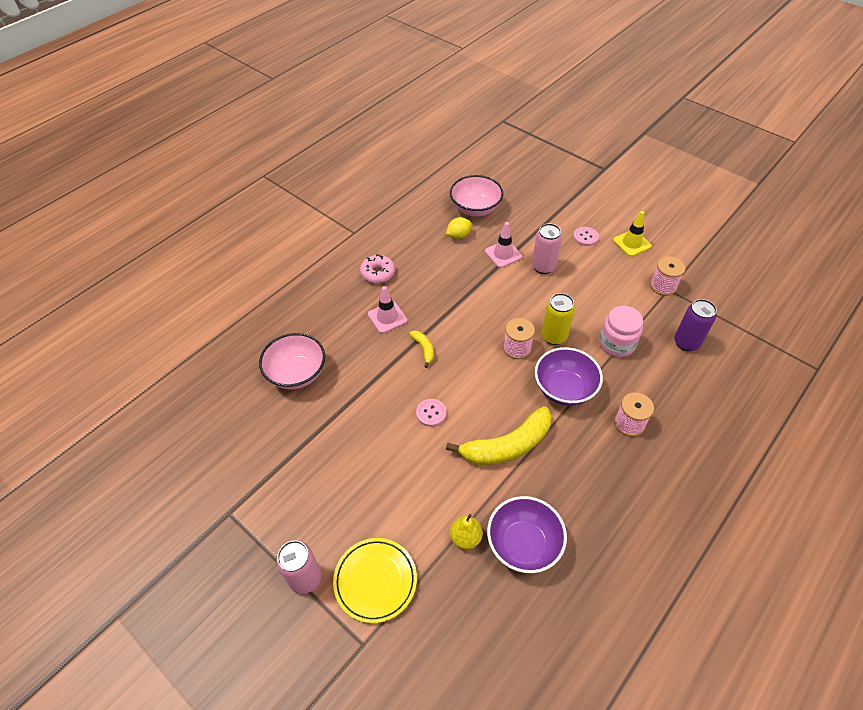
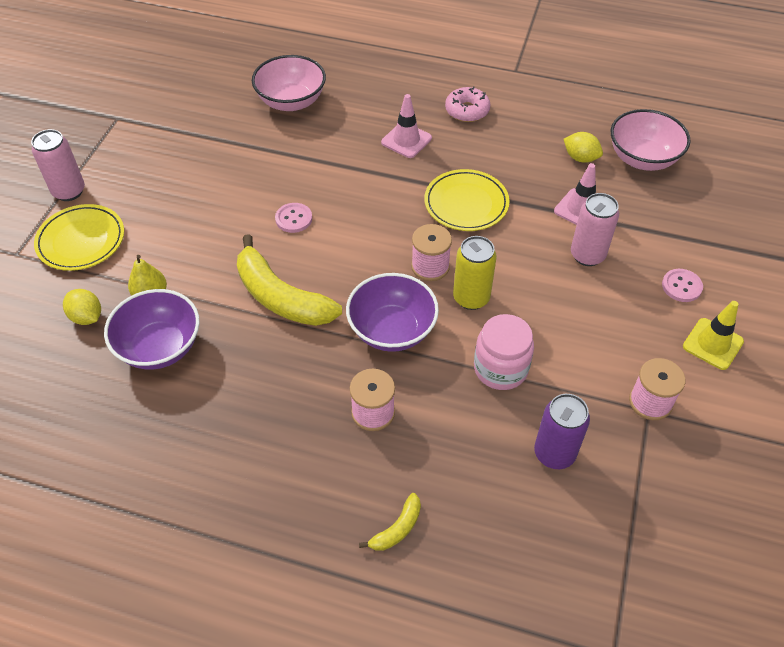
camera: 65 degrees right, 0 degrees up
(424, 349) = (379, 184): yellow banana -> yellow banana (397, 529)
(468, 308) = (466, 203): none -> yellow plate
(468, 595) = (87, 317): none -> yellow lemon

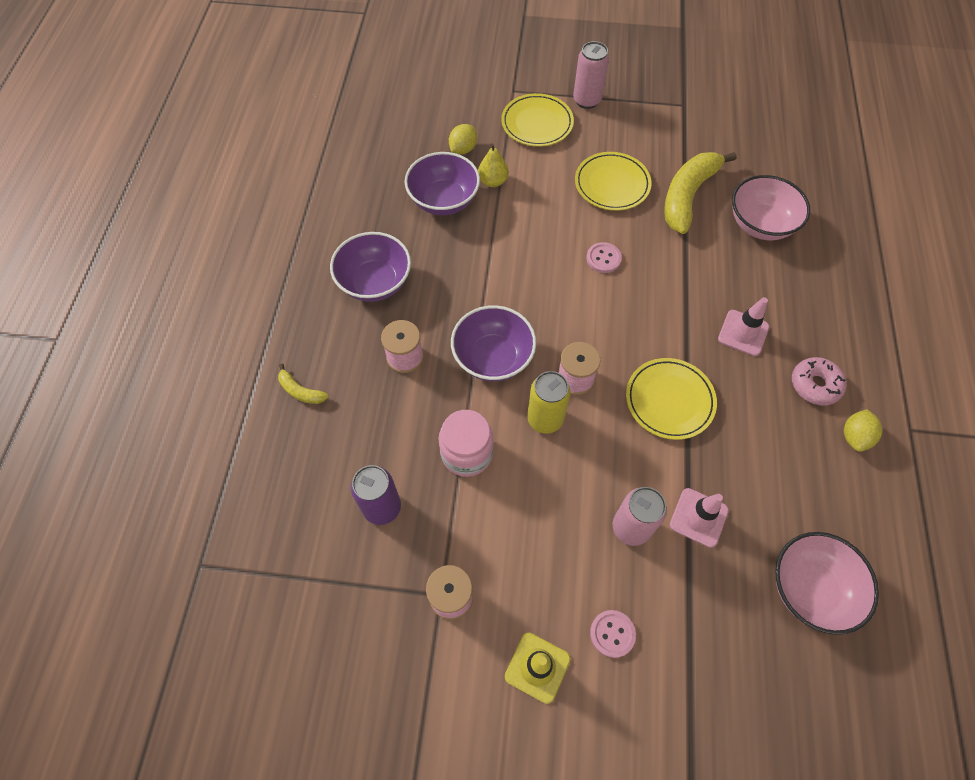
camera: 80 degrees right, 10 degrees up
(199, 194) = (612, 184): none -> yellow plate
(259, 433) = (375, 282): none -> purple bowl
(281, 297) = (511, 268): yellow banana -> yellow banana (687, 196)
(580, 158) = (783, 514): yellow lemon -> yellow lemon (854, 436)

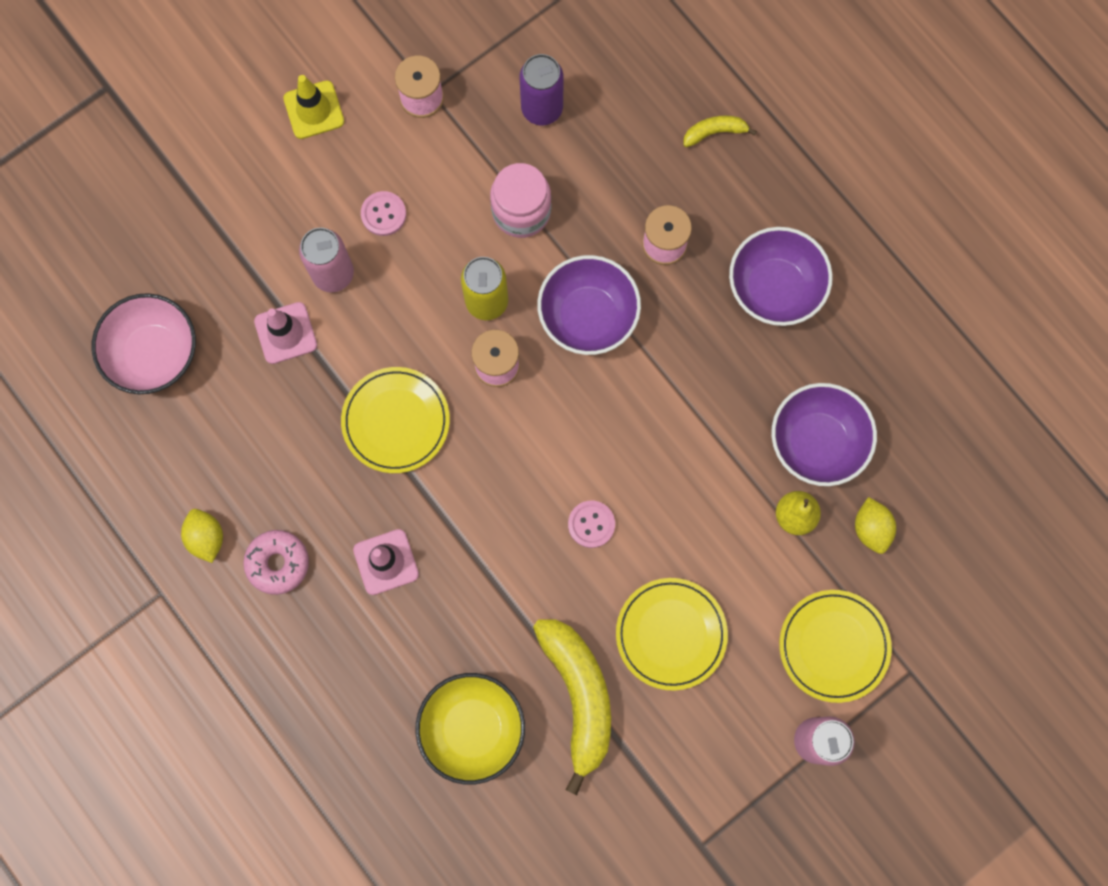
camera: 135 degrees right, 15 degrees up
(612, 634) = (279, 181): pink button -> pink button (383, 214)
(760, 224) = (472, 728): pink bowl -> yellow bowl

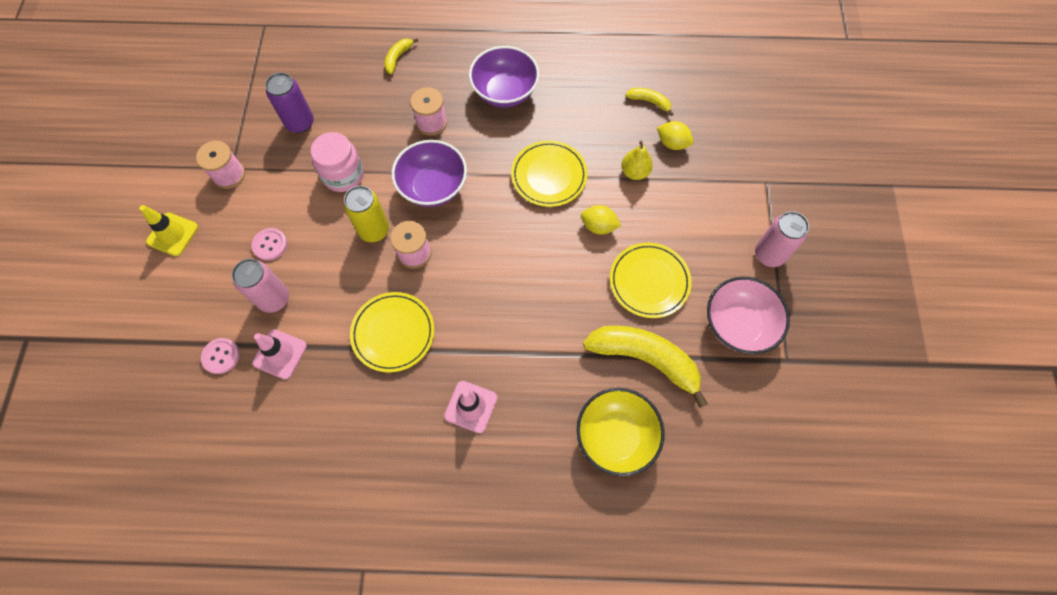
camera: 50 degrees left, 10 degrees down
(154, 354) = (211, 445): pink bowl -> pink bowl (738, 325)
(206, 537) = (355, 508): yellow lemon -> yellow lemon (598, 226)
(278, 563) = (412, 474): pink donut -> none
(591, 524) = (550, 274): pink button -> pink button (221, 356)
(816, 442) = (604, 133): purple bowl -> none
(833, 646) = (722, 207): yellow plate -> yellow plate (549, 176)
(906, 459) = (649, 102): none -> yellow banana

